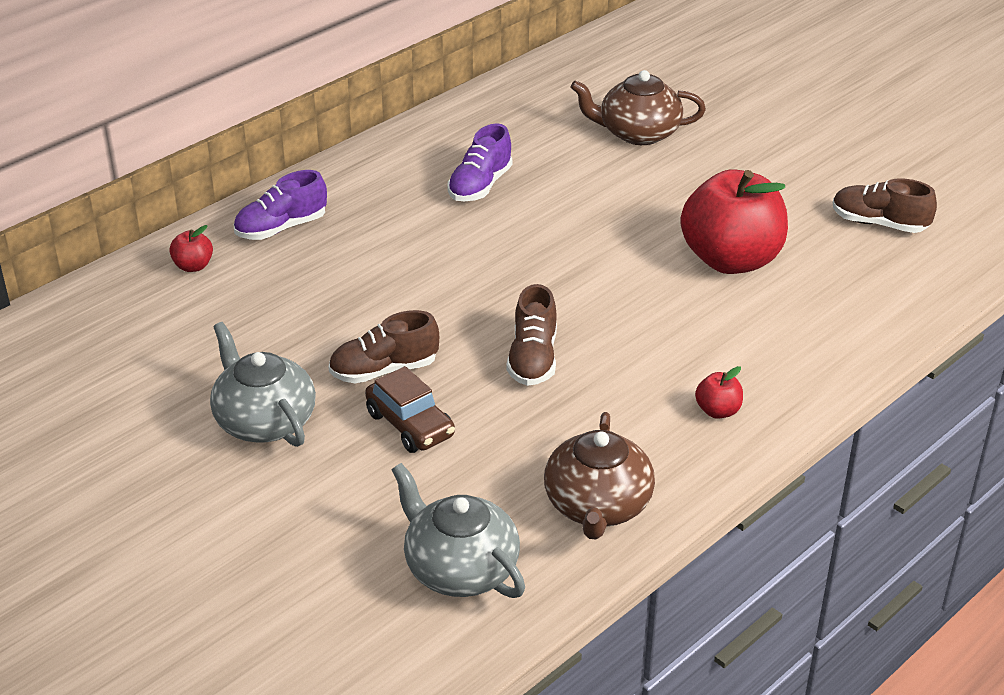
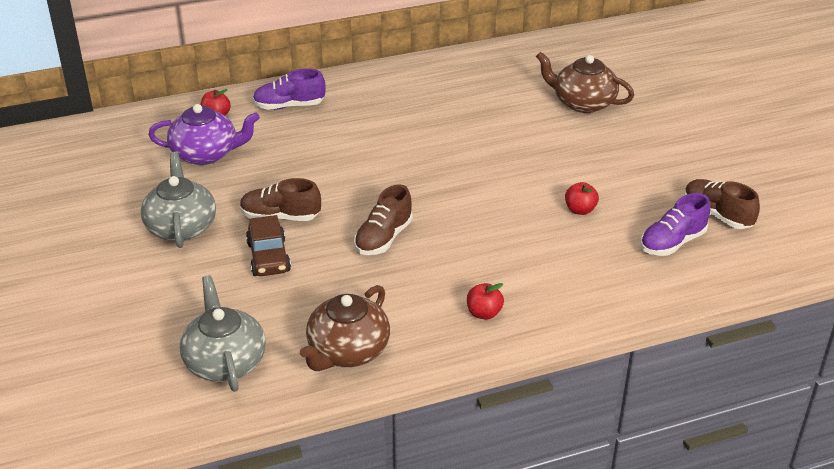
camera: 25 degrees right, 0 degrees up
(220, 319) = (206, 154): none -> purple teapot
(480, 186) = (441, 111): purple shoe -> purple shoe (672, 242)
(731, 260) = (580, 210): red apple -> red apple, size x0.40

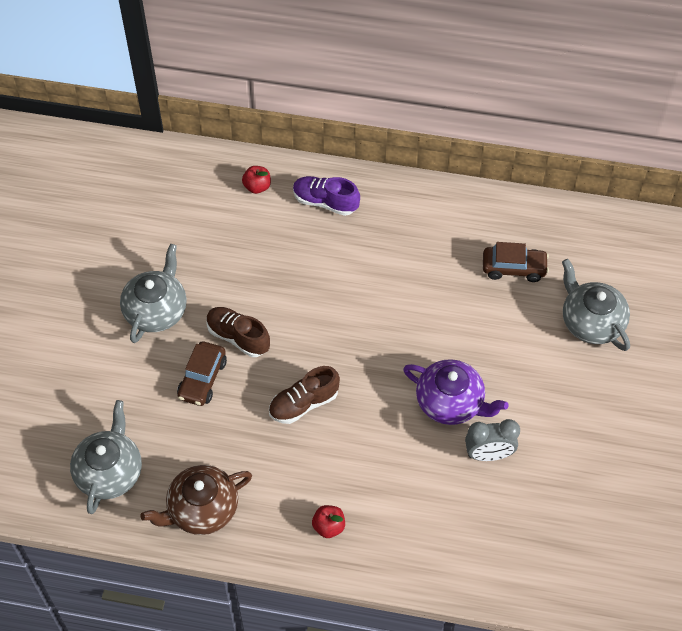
camera: 30 degrees right, 20 degrees up
(206, 154) = (222, 232): purple teapot -> purple teapot (451, 402)
(490, 93) = (514, 268): none -> brown car
(580, 210) = (488, 454): red apple -> grey clock
(582, 103) = (591, 322): brown teapot -> grey teapot
(672, 242) = (540, 533): purple shoe -> none
(717, 215) = (606, 522): brown shoe -> none

